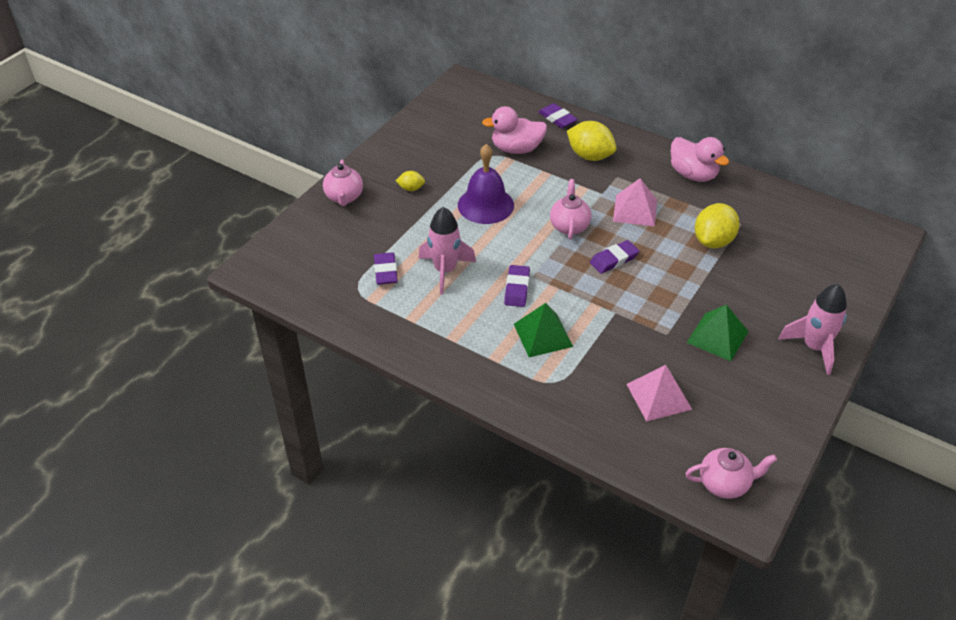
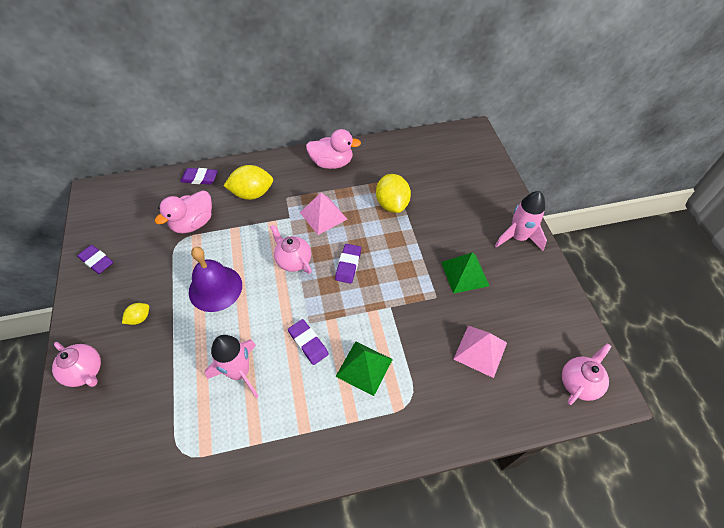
camera: 45 degrees left, 10 degrees up
(385, 271) = (191, 414): purple eraser -> purple eraser (97, 261)

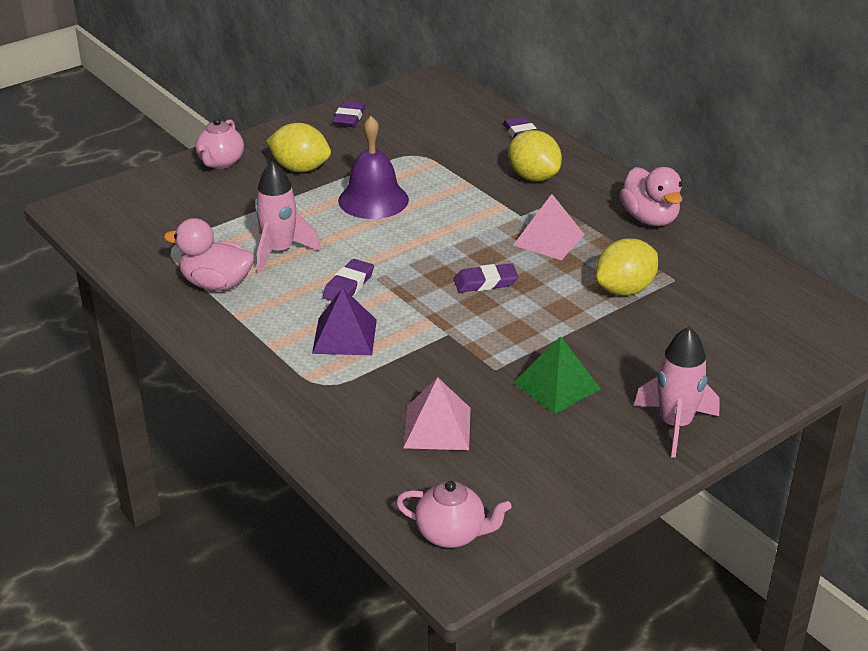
camera: 65 degrees right, 20 degrees down
(139, 318) = (300, 168): yellow lemon -> yellow lemon, size x1.96
(193, 223) = (450, 154): pink duck -> pink duck (216, 284)
(293, 261) = (456, 239): pink teapot -> none
(364, 367) = (344, 336): green pyramid -> purple pyramid

